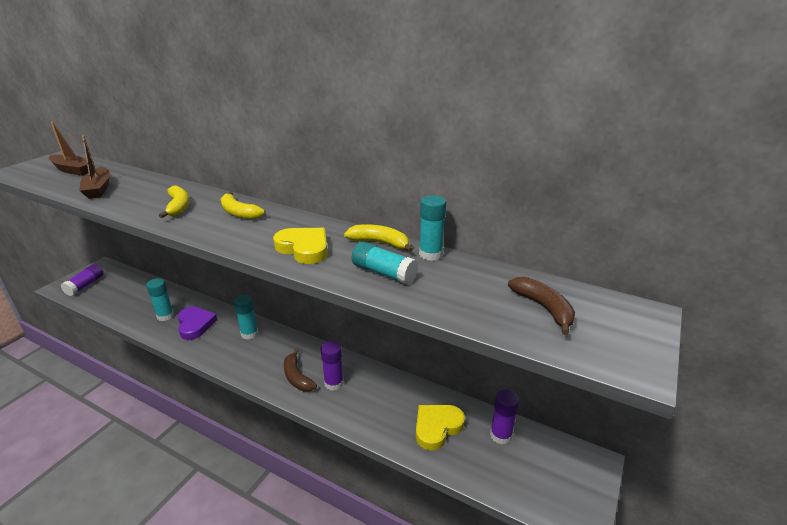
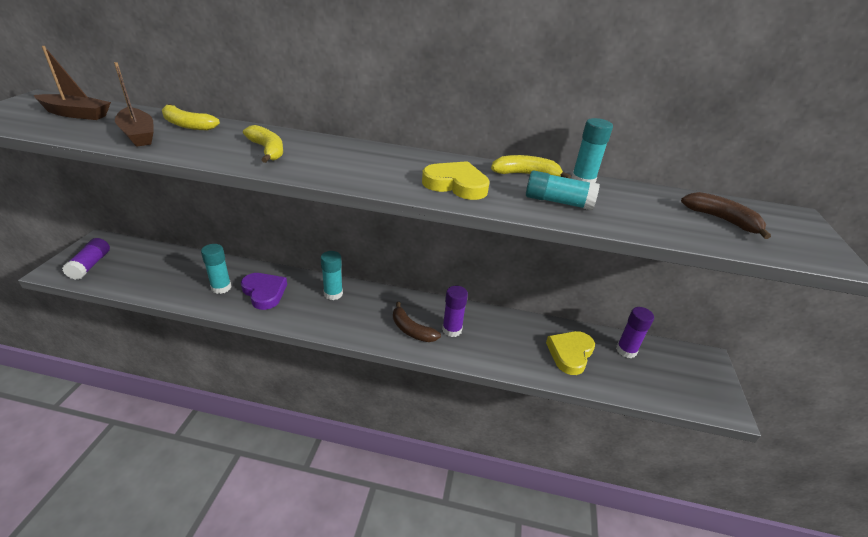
camera: 20 degrees left, 5 degrees up
(239, 213) = (347, 153): yellow banana -> yellow banana (187, 125)

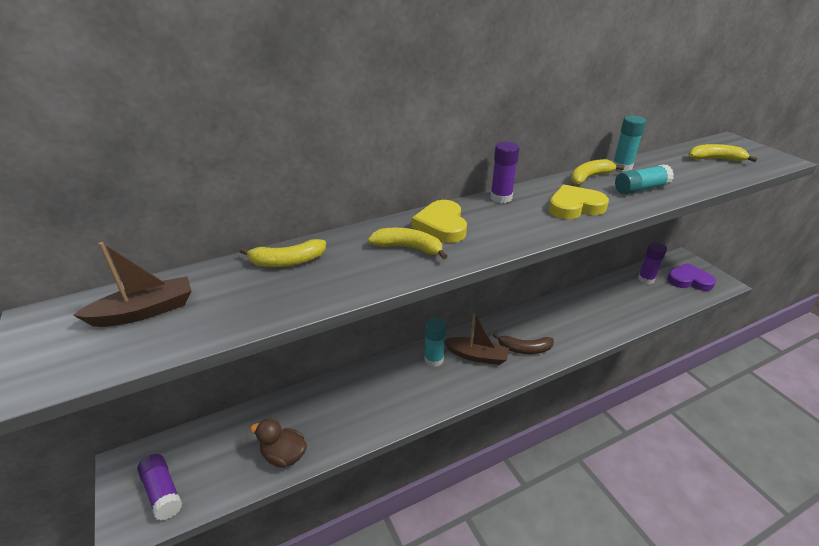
camera: 35 degrees left, 0 degrees up
(138, 135) = (269, 296): brown boat -> brown boat (476, 356)
(164, 288) = (284, 455): none -> brown duck
(221, 287) = (337, 417): turquoise glue stick -> none
(264, 292) = (380, 396): purple heart -> purple heart (689, 280)
(452, 330) = (546, 331): purple glue stick -> purple glue stick (501, 198)
(570, 353) = (625, 301): yellow heart -> yellow heart (441, 225)
(721, 220) = (715, 159): brown banana -> yellow banana

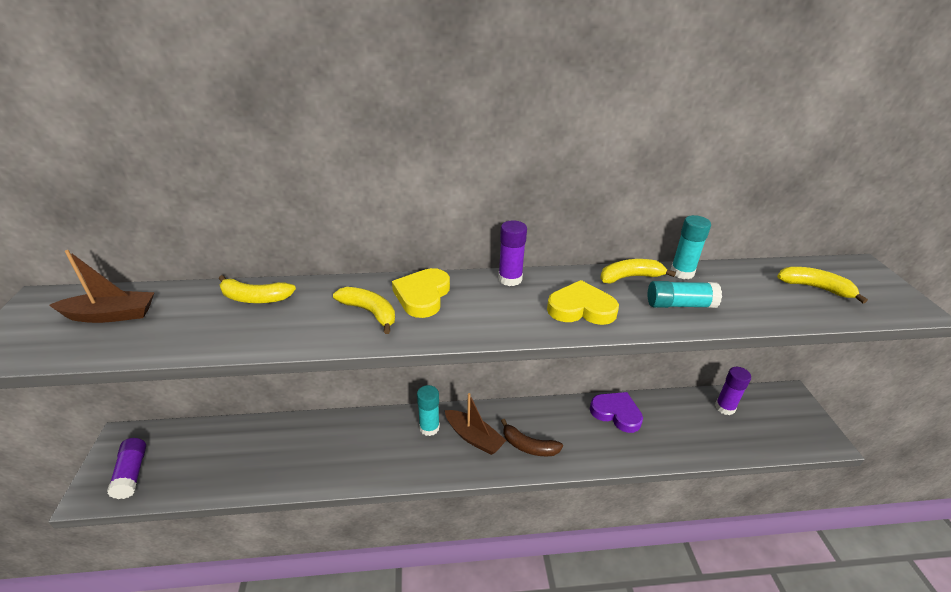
camera: 20 degrees right, 0 degrees up
(284, 455) = (240, 476): brown duck -> none
(689, 280) = (781, 424): purple heart -> purple heart (616, 413)

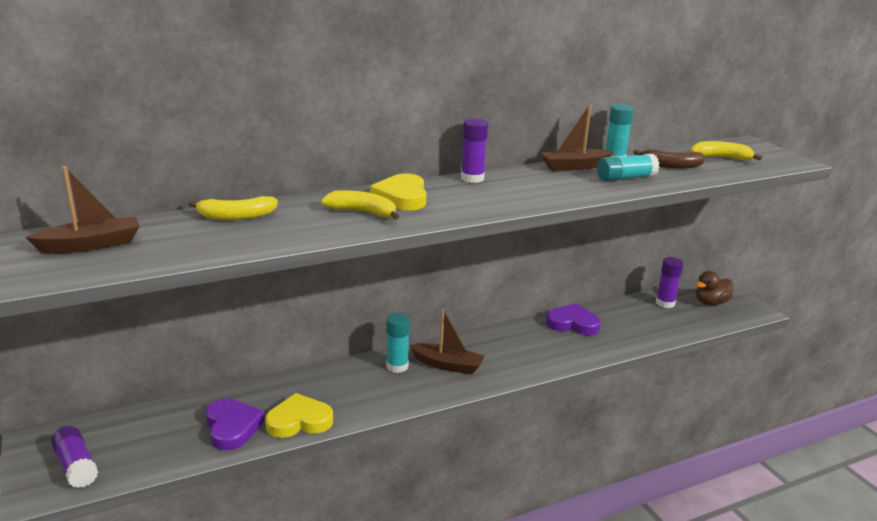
camera: 20 degrees left, 10 degrees down
(262, 463) = (232, 427): none -> purple heart
(528, 446) = (504, 361): brown banana -> brown banana (671, 166)
(581, 308) = (548, 189): yellow heart -> yellow heart (299, 421)
(630, 277) = (574, 166): yellow banana -> brown boat
(776, 417) = (710, 302): none -> brown duck

